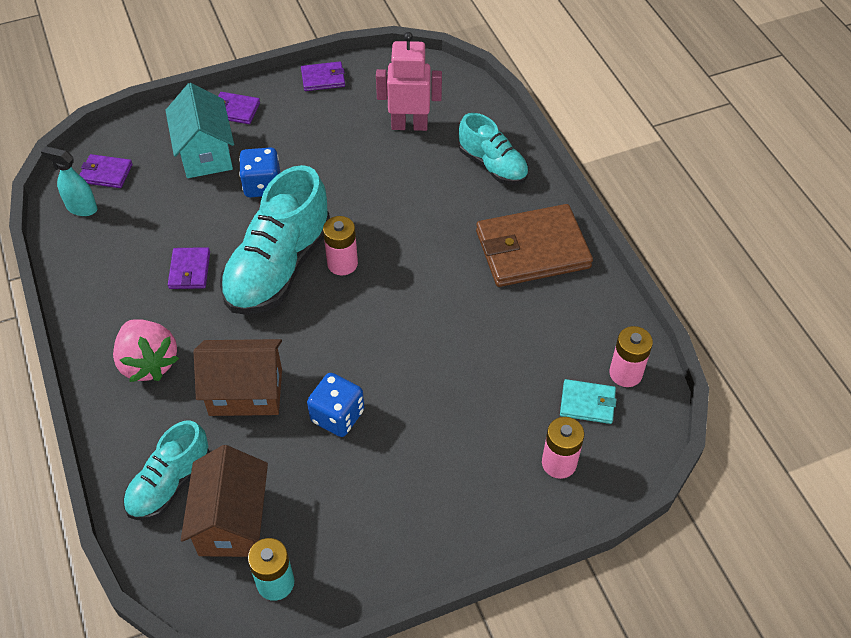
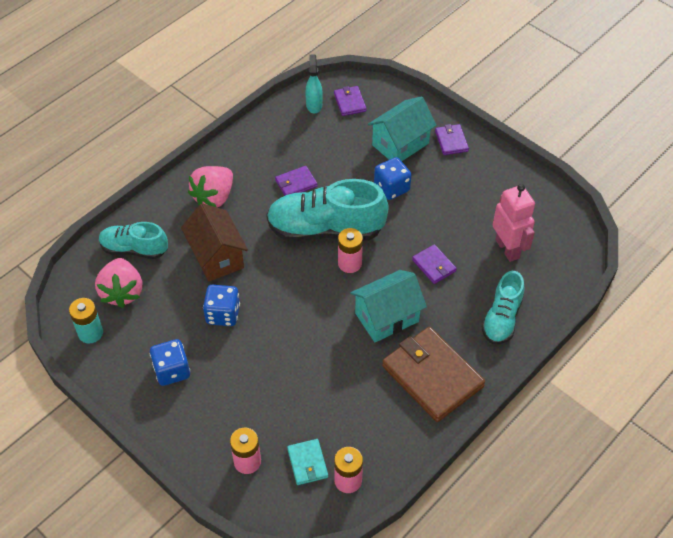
camera: 65 degrees right, 0 degrees up
(232, 521) = (122, 292): brown house -> pink strawberry
(323, 78) = (518, 176): purple wallet -> purple wallet (434, 265)
(390, 502) = (172, 371): none -> blue dice
(436, 258) = (387, 317): none -> turquoise house

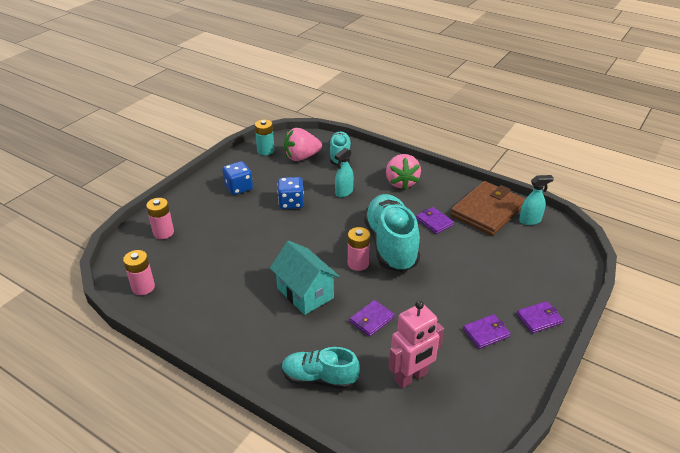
camera: 80 degrees right, 15 degrees down
(214, 197) = (401, 182): pink strawberry -> pink strawberry turned 120 degrees counterclockwise
(217, 257) = (344, 192): brown house -> turquoise spray bottle
(307, 463) = (160, 263): turquoise wallet -> none
(349, 102) = (547, 241): purple wallet -> purple wallet (486, 333)
(391, 188) = (455, 281): blue dice -> none
(400, 144) = (514, 281): turquoise house -> none
(432, 376) = (245, 330): brown wallet -> brown wallet (487, 211)

